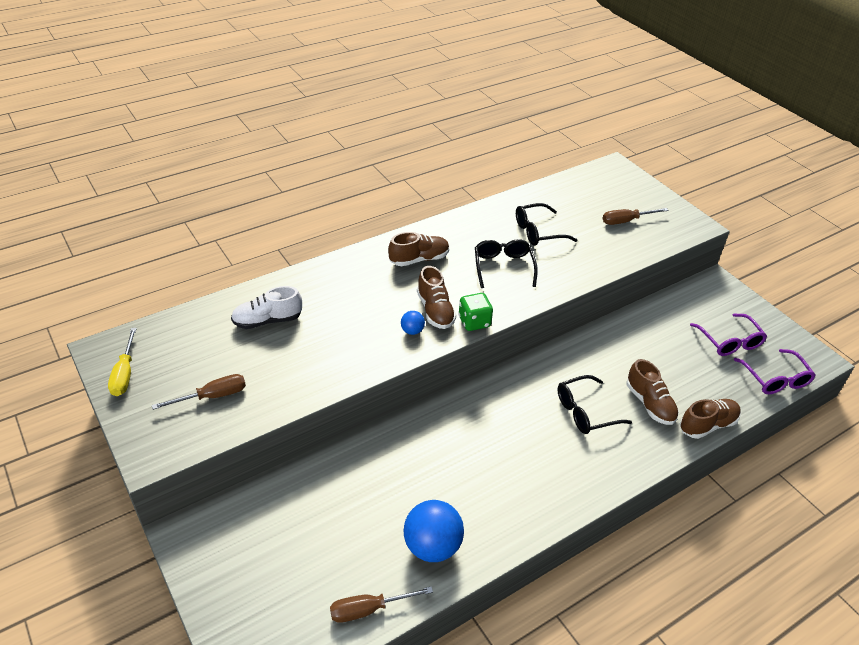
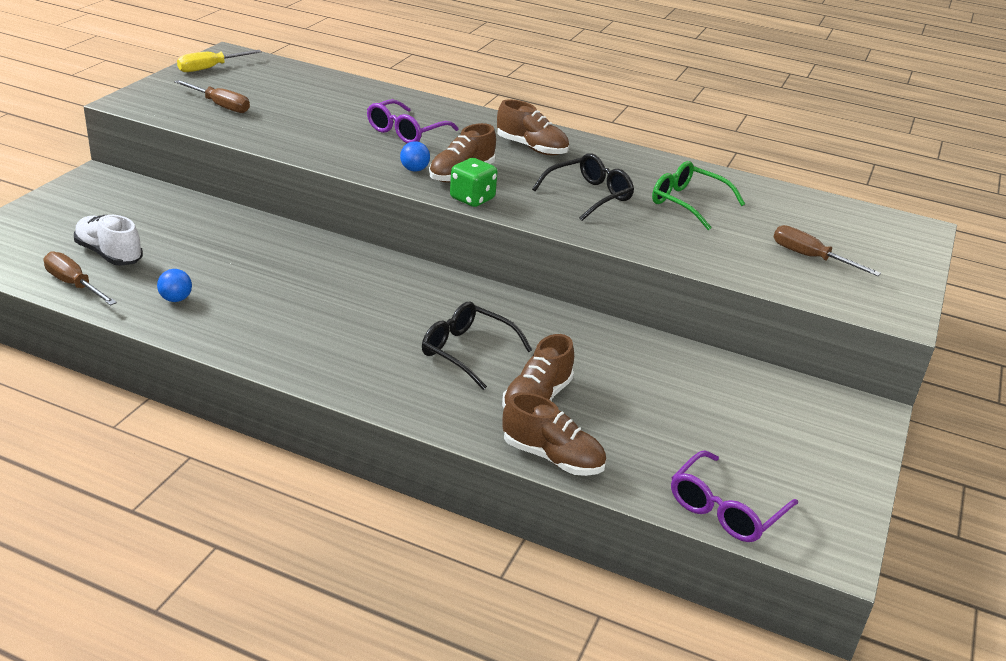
camera: 55 degrees right, 10 degrees down
(267, 320) = (342, 102): white shoe -> white shoe (109, 254)
(432, 546) = (176, 299): blue ball -> blue ball, size x0.47
(538, 232) = (688, 203): black glasses -> green glasses
(729, 341) = (749, 448): purple glasses -> purple glasses (406, 132)

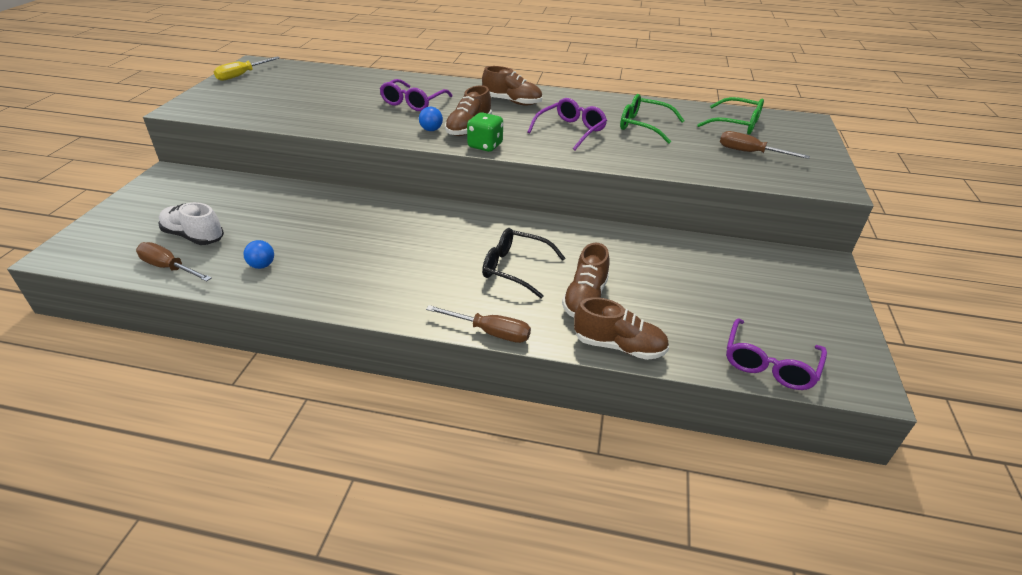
camera: 10 degrees left, 5 degrees up
(220, 105) = (258, 102): brown screwdriver -> brown screwdriver (490, 332)
(589, 195) = (571, 131): black glasses -> purple glasses
(815, 218) = (736, 124): none -> green glasses

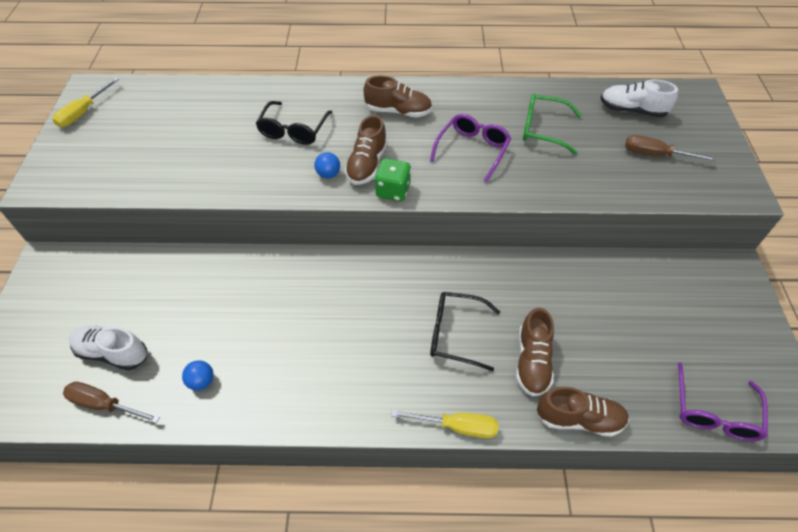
camera: 10 degrees left, 15 degrees up
(413, 102) = (293, 130): purple glasses -> black glasses
(490, 332) = (456, 426): brown screwdriver -> yellow screwdriver
(736, 124) = (632, 110): green glasses -> white shoe

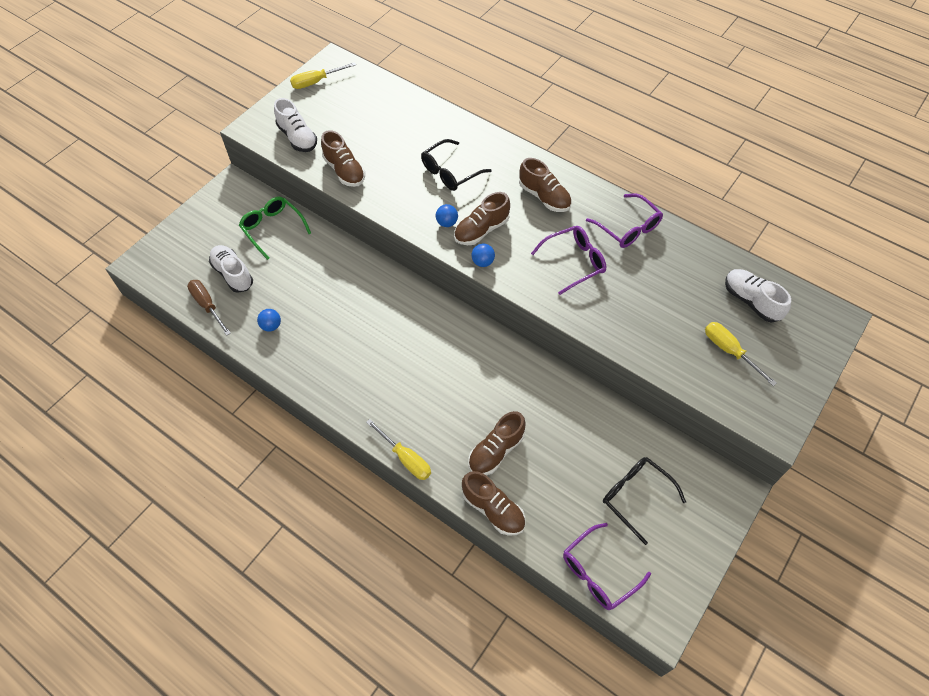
camera: 35 degrees right, 5 degrees up
(101, 171) = (297, 138): none -> white shoe
(181, 178) = (344, 171): none -> brown shoe
(393, 191) = (482, 262): green dice -> blue ball
(455, 334) = (458, 397): black glasses -> black glasses (635, 496)
(490, 103) = (628, 228): none -> purple glasses
(542, 129) = (651, 275): green glasses -> green glasses (273, 228)
(655, 155) = (729, 351): brown screwdriver -> yellow screwdriver

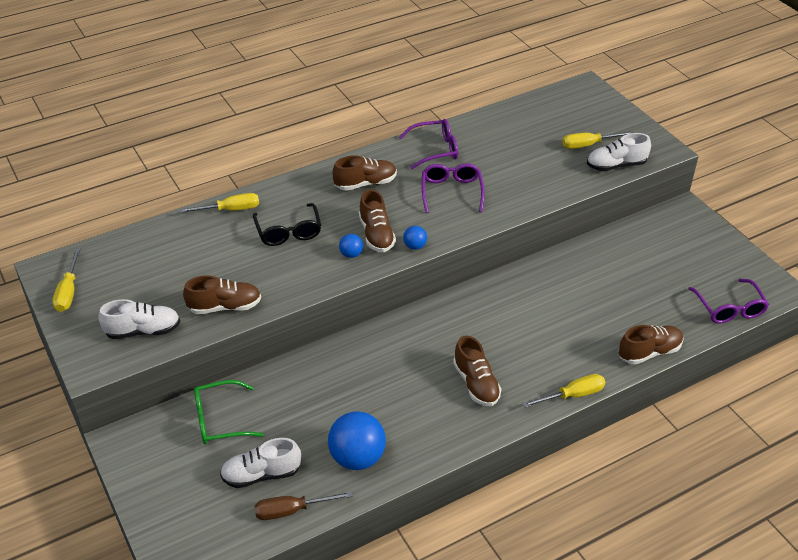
camera: 65 degrees left, 15 degrees down
(271, 326) = (357, 458): blue ball -> blue ball, size x2.11
(454, 126) = (230, 210): none -> yellow screwdriver
(496, 451) = (592, 331): brown shoe -> brown shoe (476, 384)
(635, 496) = (671, 263): black glasses -> none
(751, 301) = (548, 117): white shoe -> white shoe (616, 165)

